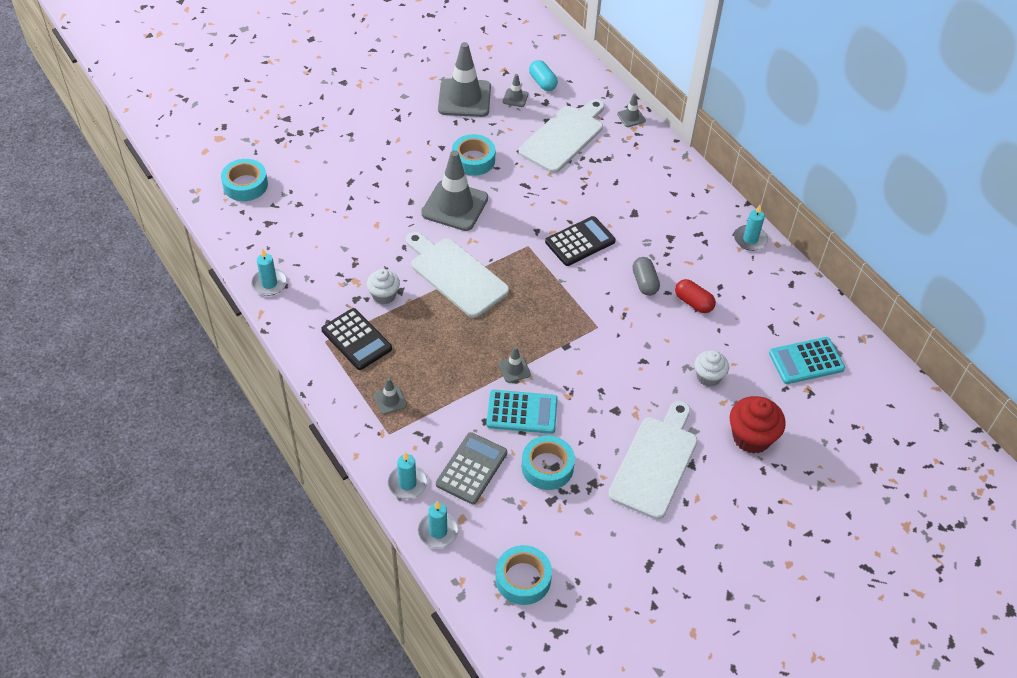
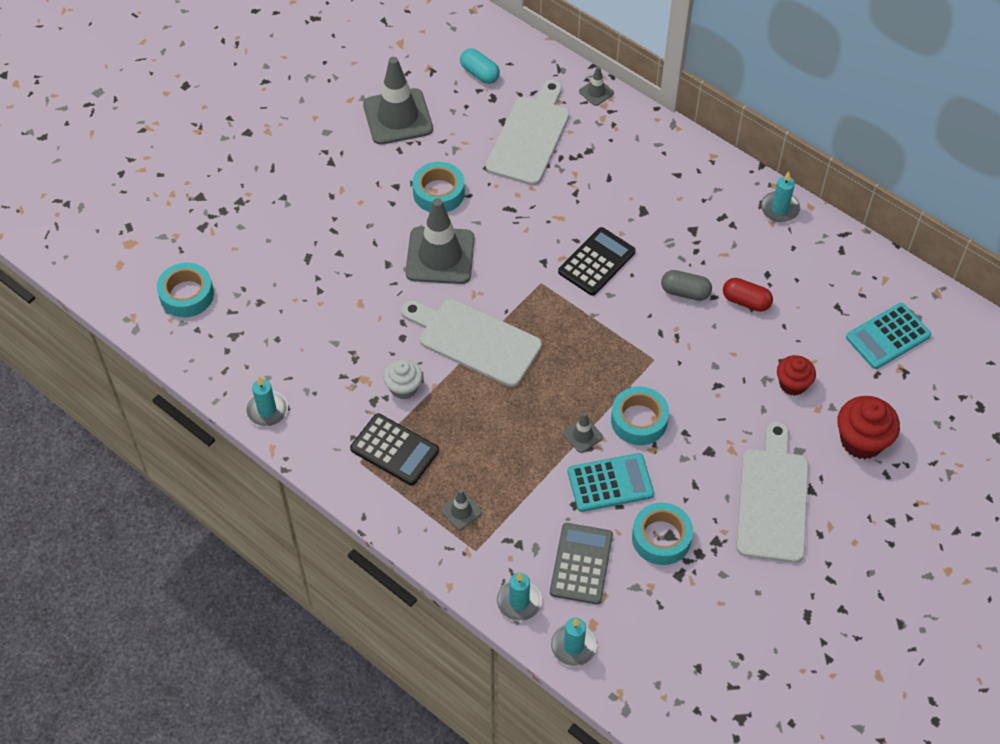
camera: 15 degrees left, 5 degrees up
(515, 98) = (456, 101): grey traffic cone -> none
(523, 579) = (683, 671): turquoise tape -> turquoise tape (639, 420)
(644, 283) = (685, 292): grey capsule -> grey capsule turned 45 degrees counterclockwise
(708, 377) = (792, 384): white cupcake -> red cupcake

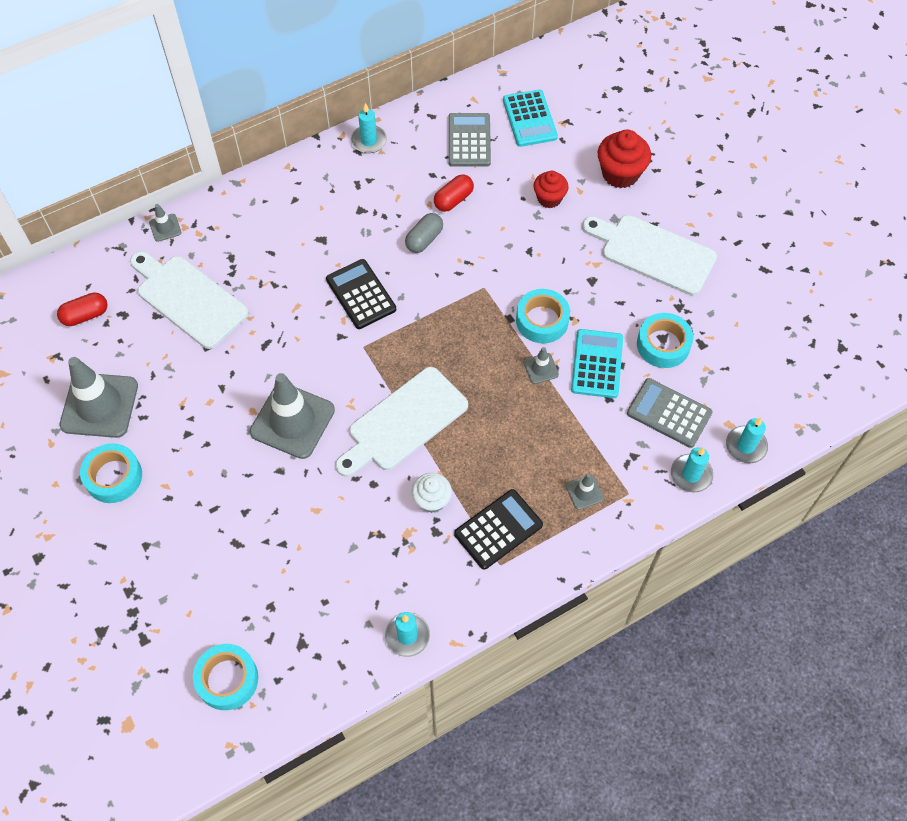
camera: 70 degrees left, 5 degrees up
(438, 193) = (215, 398): turquoise tape -> turquoise tape (113, 477)
(479, 73) = (85, 315): turquoise capsule -> red capsule
(828, 292) = (469, 140): none -> grey calculator

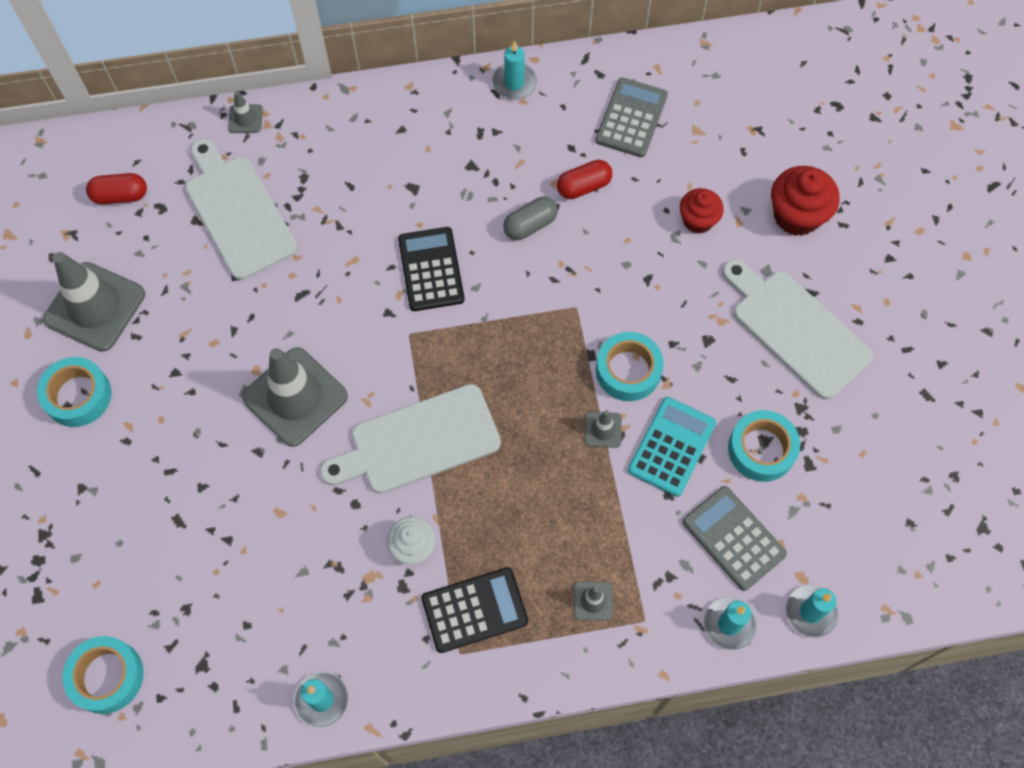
camera: 20 degrees right, 5 degrees up
(529, 119) = (714, 112): turquoise calculator -> none

